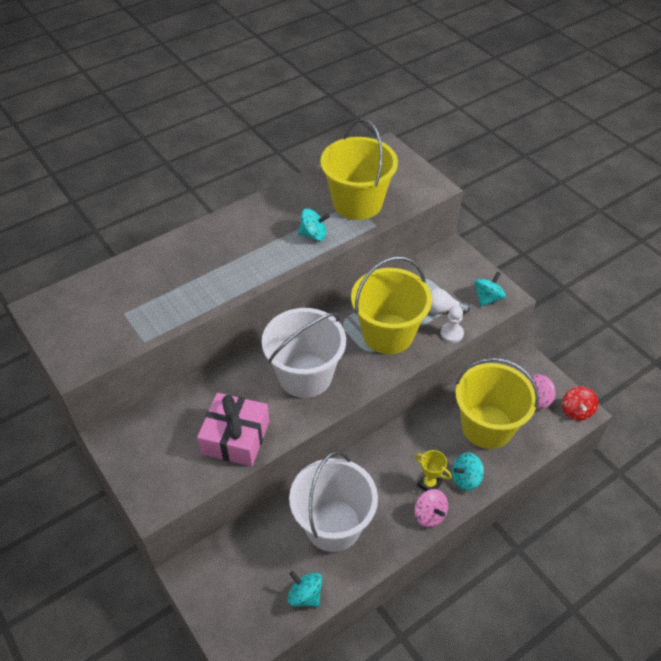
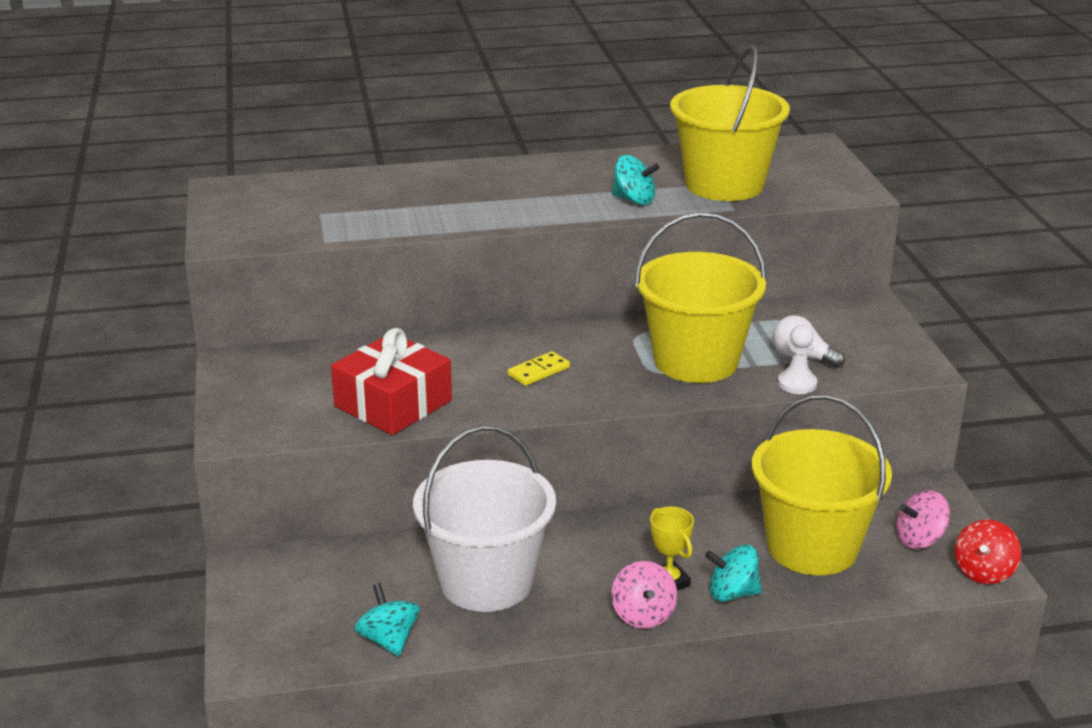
camera: 25 degrees right, 20 degrees down
(235, 437) = (393, 403): pink gift -> red gift
(305, 375) = (539, 371): white bucket -> yellow domino
(487, 298) = (886, 362): turquoise spinning top -> none

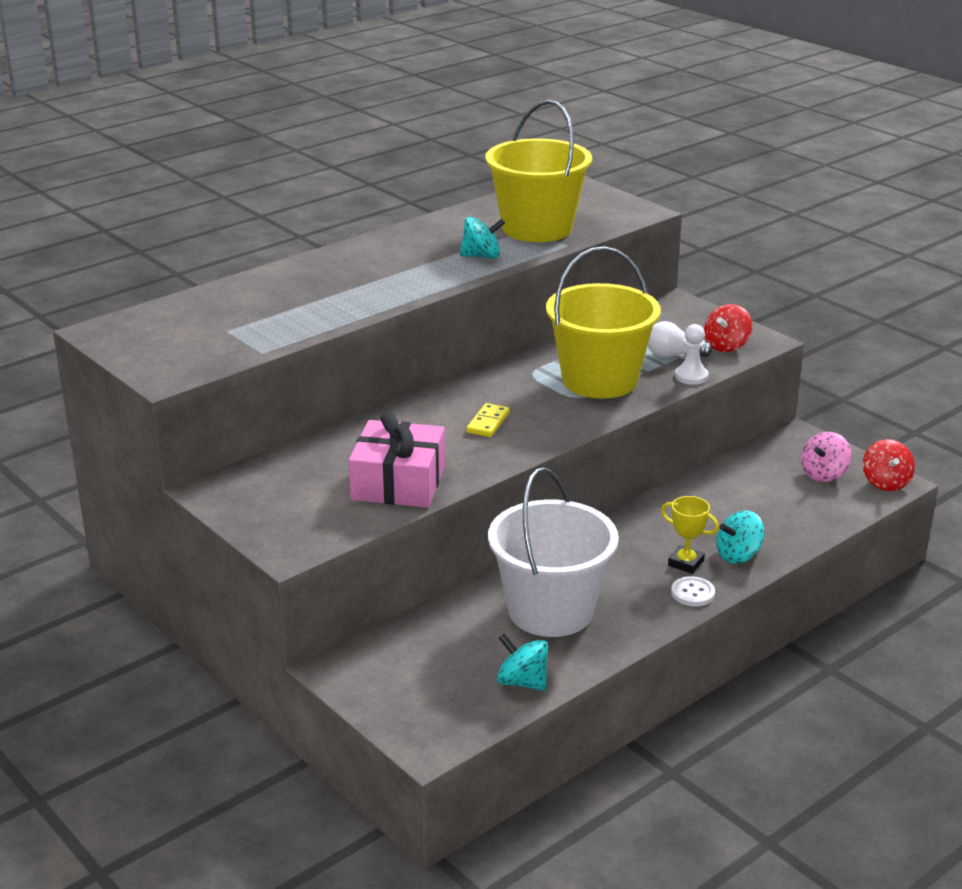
camera: 30 degrees left, 0 degrees up
(393, 403) = (398, 483): red gift -> pink gift
(643, 615) = (692, 593): pink spinning top -> white button
(812, 547) = (759, 503): yellow bucket -> none
(873, 362) = (726, 346): none -> red spinning top

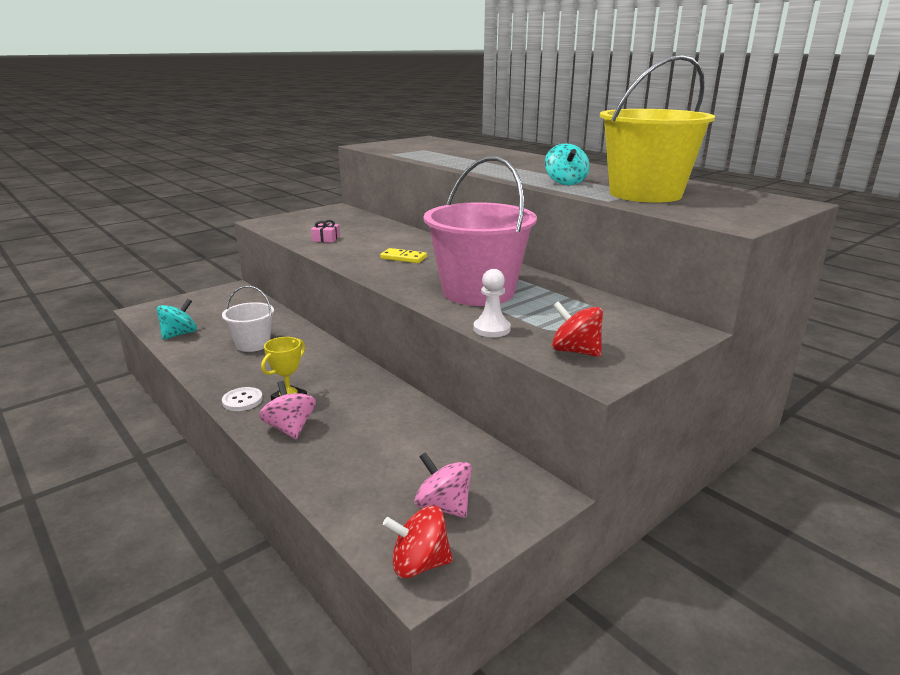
camera: 90 degrees right, 5 degrees down
(398, 483) = (326, 239): pink gift -> pink gift, size x0.40
(551, 611) = (253, 344): white bucket -> white bucket, size x0.52
(599, 380) = (478, 292): yellow bucket -> pink bucket
(673, 355) = (540, 323): white light bulb -> none
(738, 555) = (290, 428): turquoise spinning top -> pink spinning top

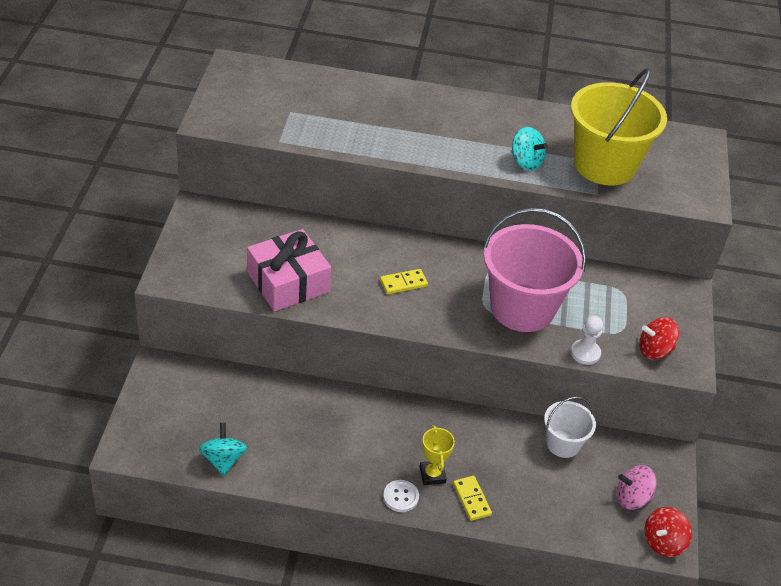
camera: 45 degrees left, 20 degrees up
(253, 344) = (309, 433): white bucket -> white bucket (563, 444)
(290, 428) = (471, 499): pink spinning top -> yellow domino
(326, 239) = (288, 282): pink gift -> pink gift, size x2.49

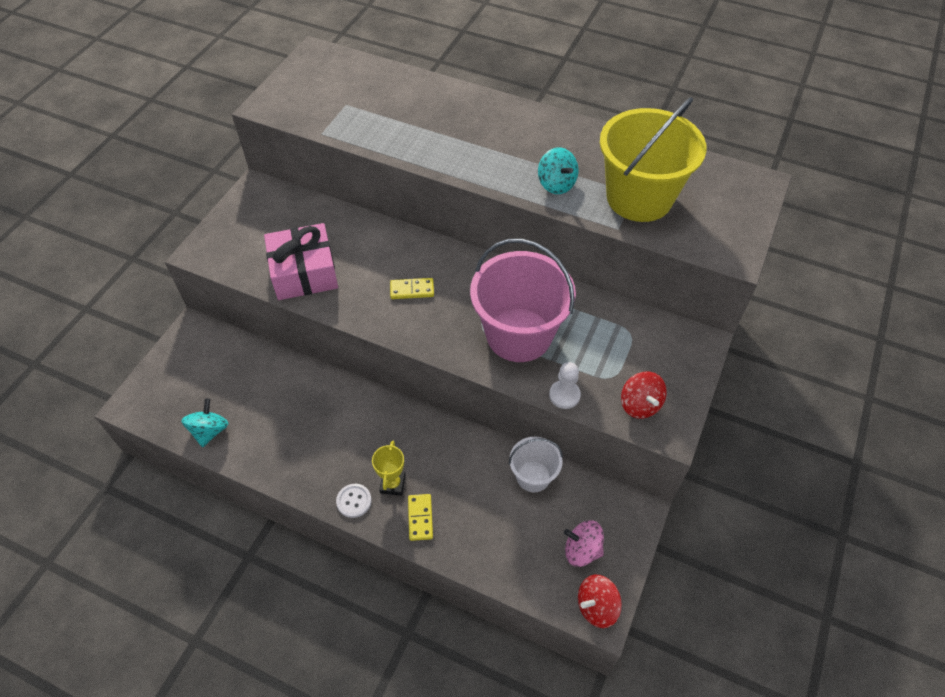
camera: 20 degrees right, 10 degrees up
(654, 350) = (640, 404): red spinning top -> red spinning top turned 120 degrees counterclockwise

